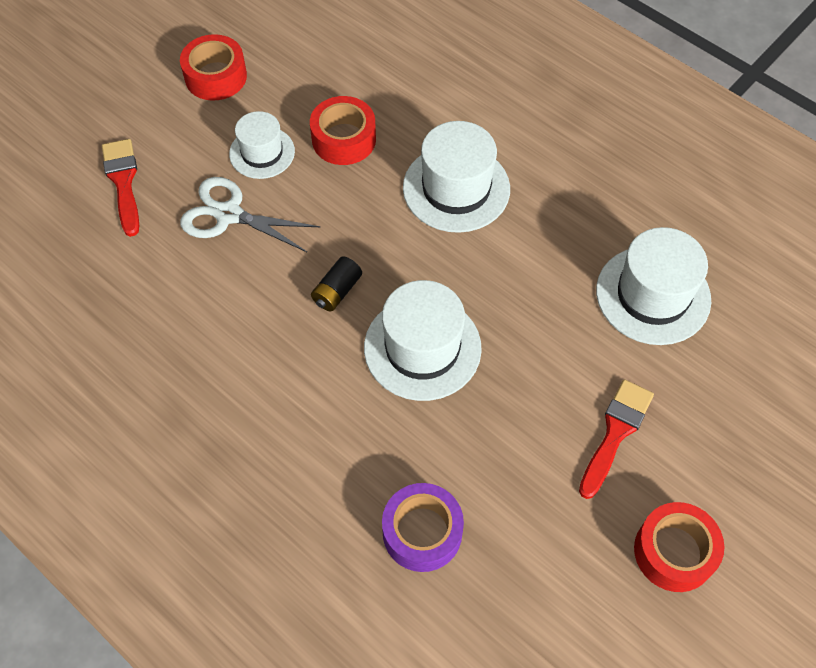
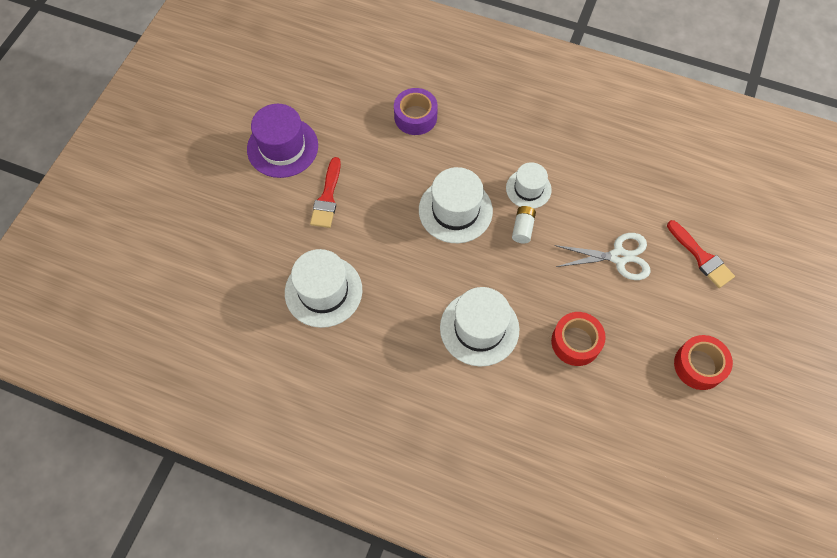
camera: 160 degrees right, 5 degrees up
(262, 152) = (626, 311): white hat -> white hat (528, 189)
(337, 291) = (522, 228): black battery -> white battery
(674, 552) = (282, 147): red tape -> purple hat

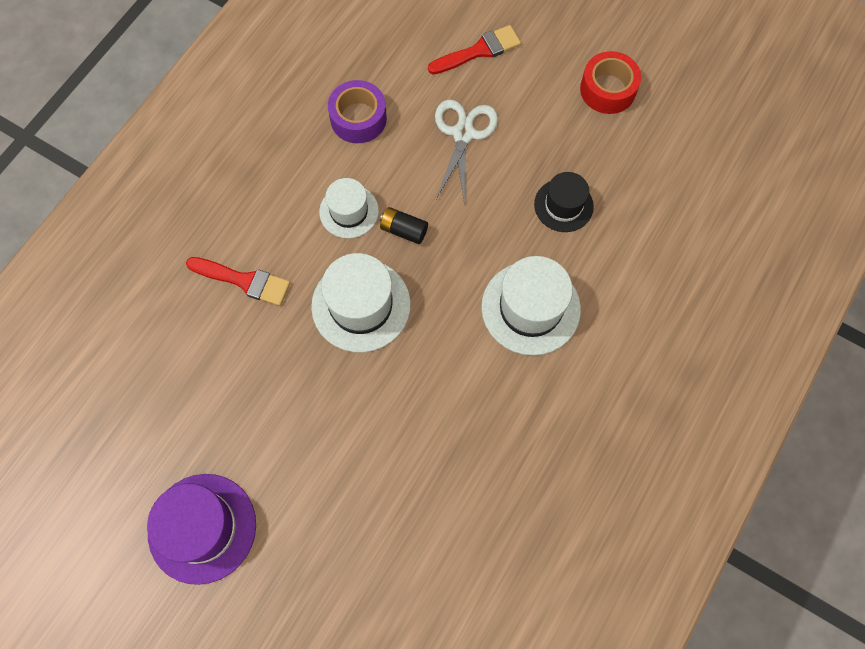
camera: 80 degrees left, 5 degrees up
(323, 291) = (448, 496): white hat -> none
(327, 197) = (303, 472): red brush -> red brush (244, 281)
(415, 117) = (200, 330): purple tape -> purple tape (358, 118)
(522, 228) = (404, 230): white battery -> black battery
(575, 342) = (563, 205): red tape -> black hat

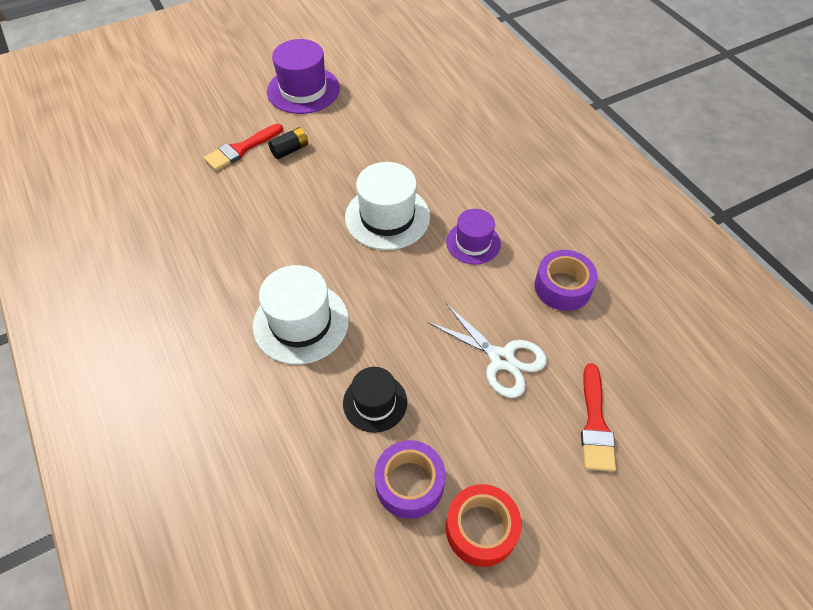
camera: 120 degrees right, 15 degrees down
(244, 281) = (454, 163): red brush -> red brush (241, 149)
(349, 211) = (473, 243): white hat -> purple hat
(404, 230) = (432, 270): black battery -> black battery (290, 150)
(609, 148) = (409, 484): none -> purple tape

